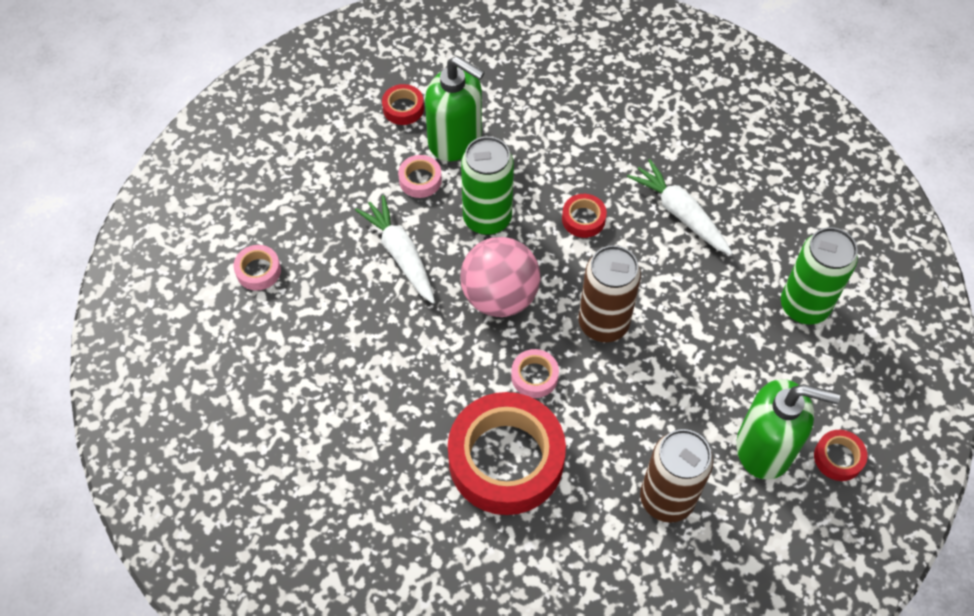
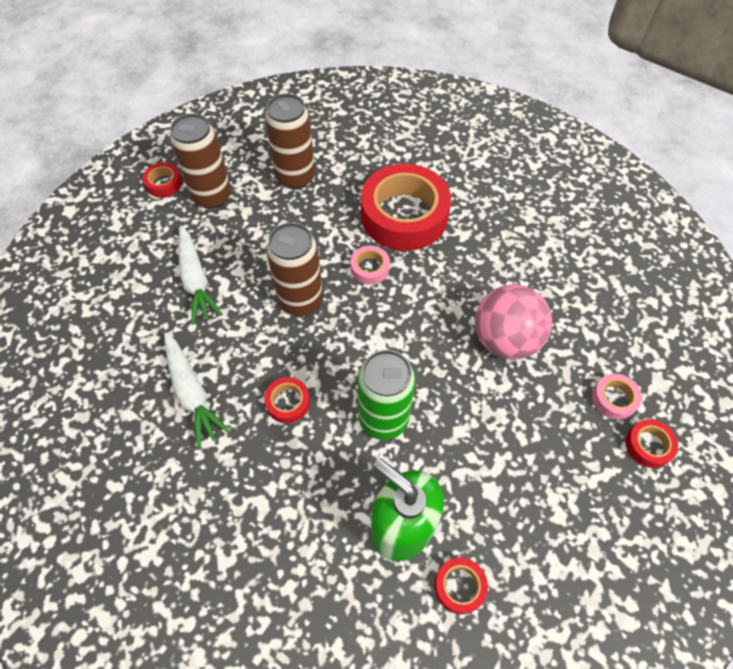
camera: 170 degrees left, 0 degrees up
(231, 233) = (648, 445): none -> red tape
(400, 254) = (474, 394): white carrot -> white carrot (196, 280)
(420, 180) = (447, 477): pink tape -> none
(499, 296) = (386, 338): pink ball -> pink ball (505, 340)
(765, 448) = (212, 196): green soap dispenser -> brown can
(804, 306) = (126, 289): green can -> none

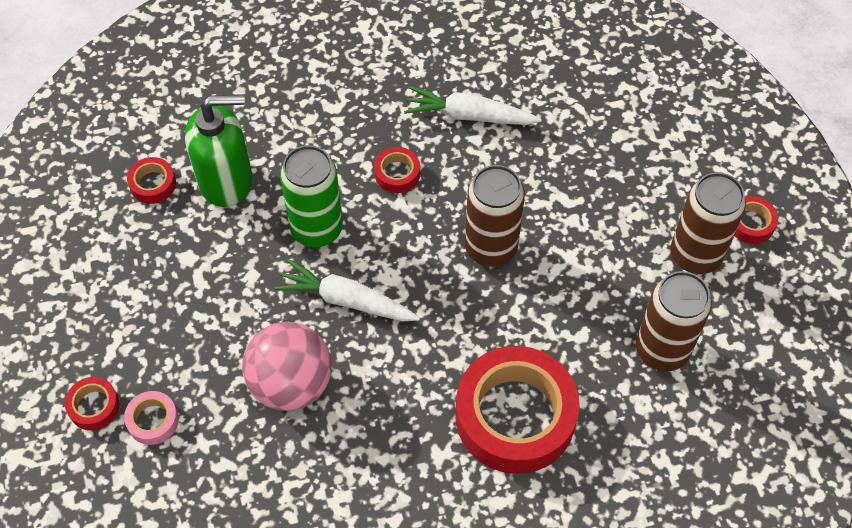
camera: 130 degrees right, 0 degrees up
(196, 280) = (590, 181): white carrot -> white carrot (346, 300)
(370, 268) = (476, 331): pink tape -> none

